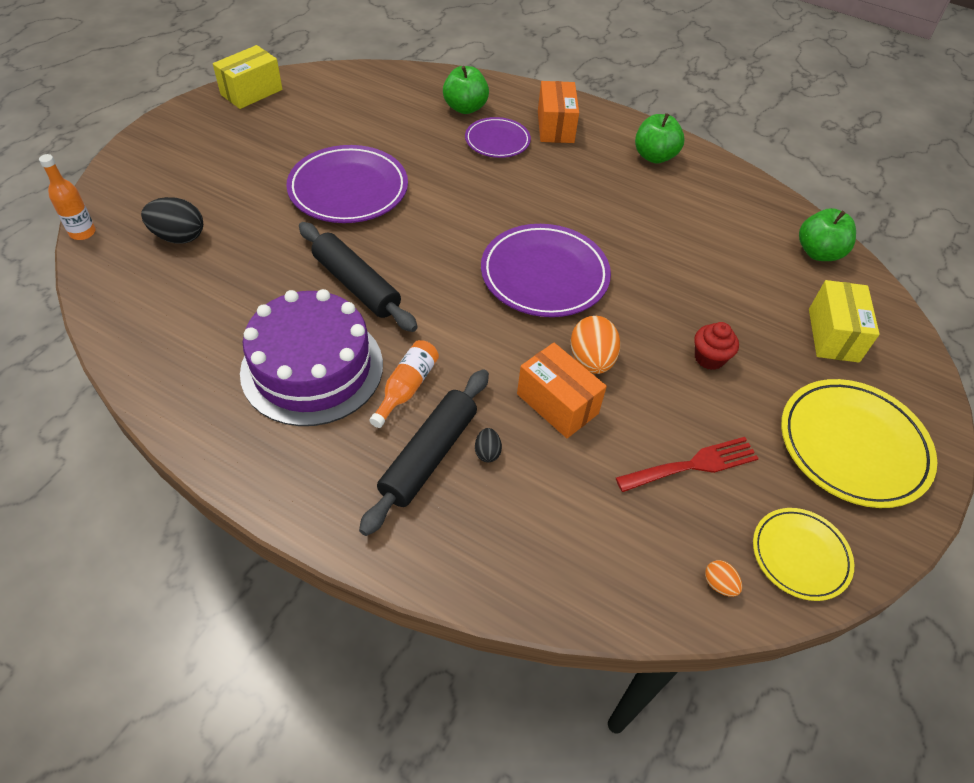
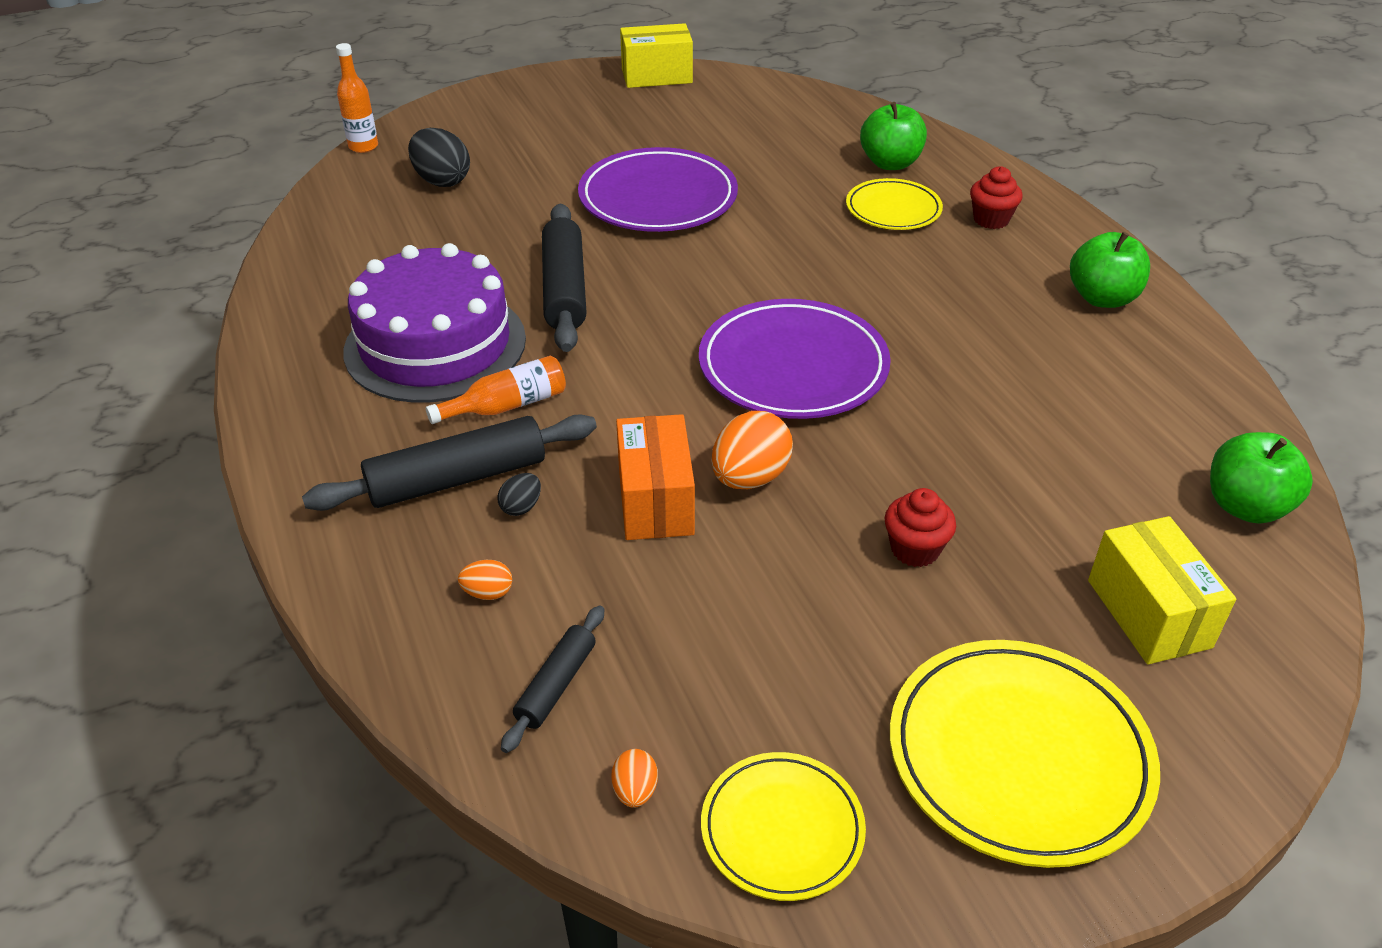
camera: 40 degrees right, 10 degrees down
(497, 141) = (893, 209): purple plate -> yellow plate
(526, 520) = (488, 593): none -> orange egg
(555, 127) = (991, 219): orange box -> red cupcake
(621, 551) = (556, 685): none -> black rolling pin
(693, 465) = (752, 650): red fork -> none
(833, 335) = (1148, 613): yellow box -> yellow box turned 60 degrees counterclockwise

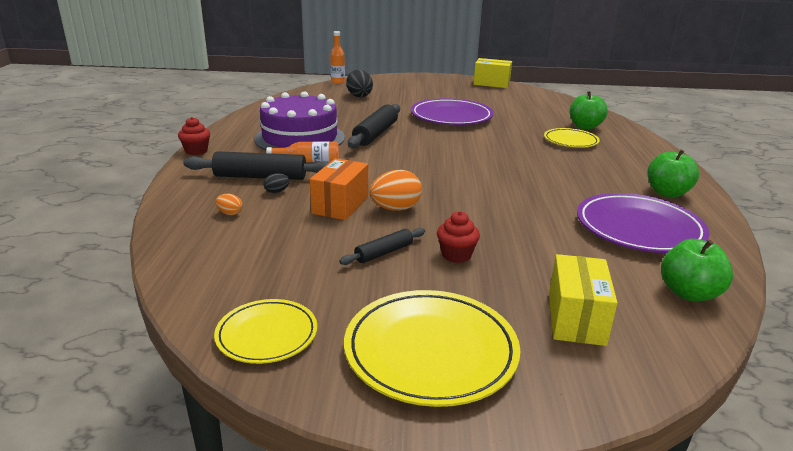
camera: 25 degrees right, 15 degrees down
(556, 685) = (222, 250): black rolling pin -> black rolling pin (384, 253)
(635, 790) = (213, 296): orange egg -> none
(793, 366) = (459, 179): purple plate -> purple plate (639, 228)
(991, 219) = (624, 154): red cupcake -> red cupcake (196, 151)

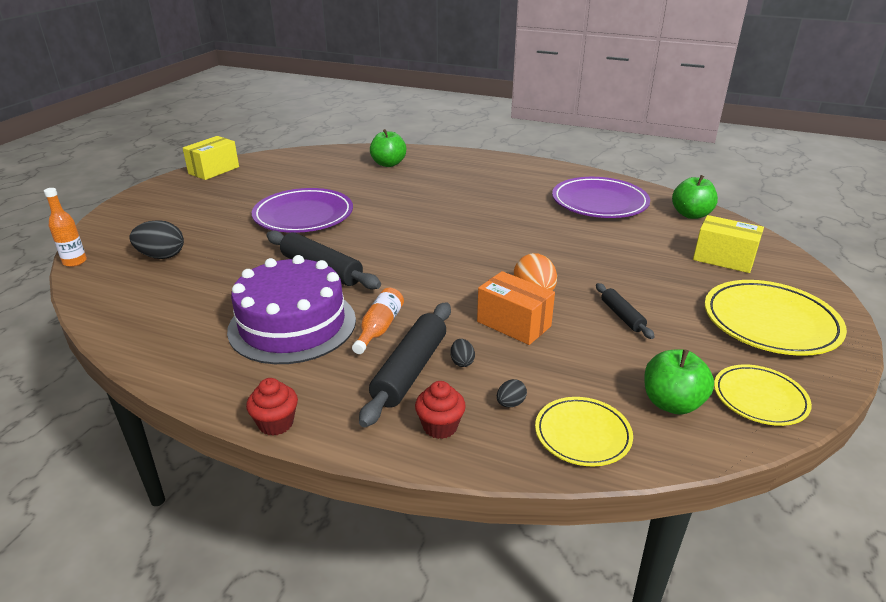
camera: 70 degrees left, 5 degrees up
(230, 213) = (510, 403): orange egg -> black egg
(456, 255) = (630, 282): red cupcake -> red cupcake (440, 426)
(570, 141) = (418, 179): yellow plate -> yellow plate (582, 434)
(667, 193) = (544, 176): green apple -> green apple (672, 403)

